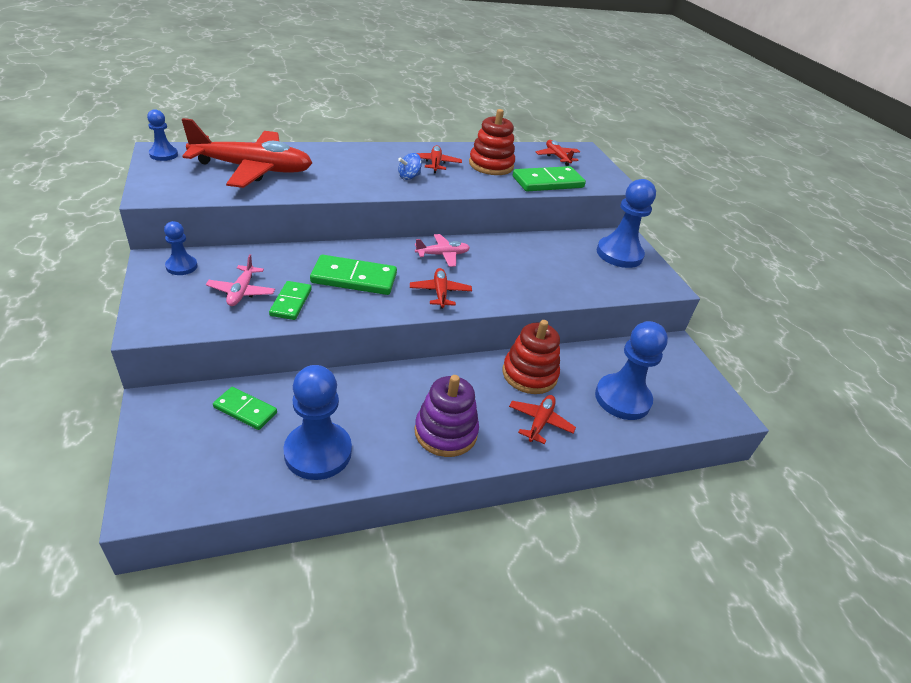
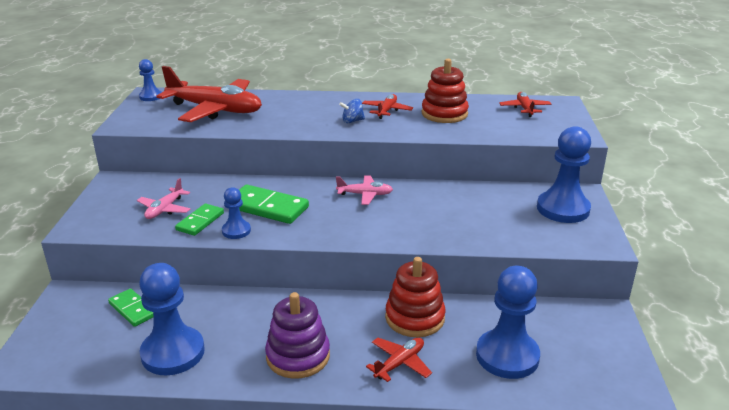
camera: 25 degrees right, 10 degrees down
(181, 266) = (129, 186): blue pawn -> blue pawn (236, 231)
(440, 293) = (341, 227): red plane -> none
(548, 182) = (496, 131): green domino -> none

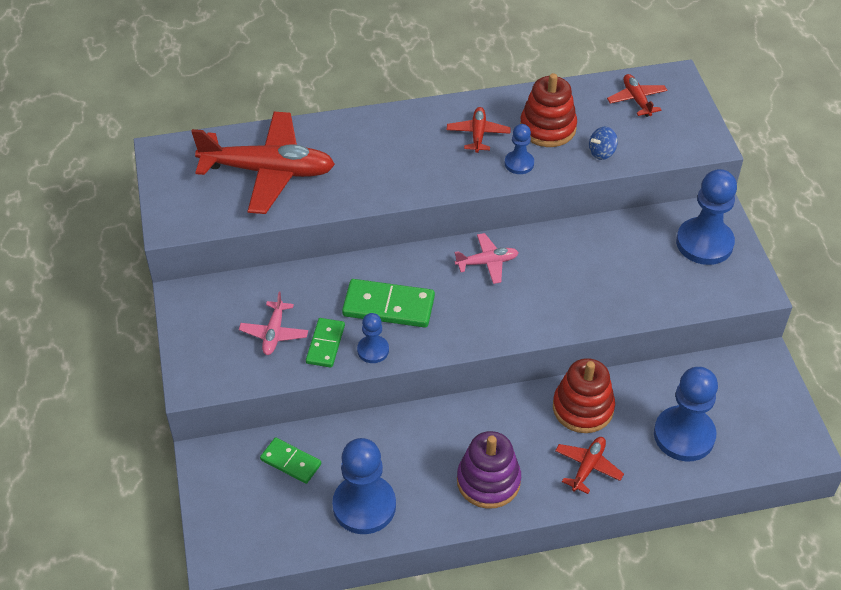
camera: 15 degrees left, 20 degrees up
(151, 97) = (169, 158): blue pawn -> blue pawn (519, 163)
(352, 121) = (446, 163): blue spinning top -> blue spinning top (601, 153)

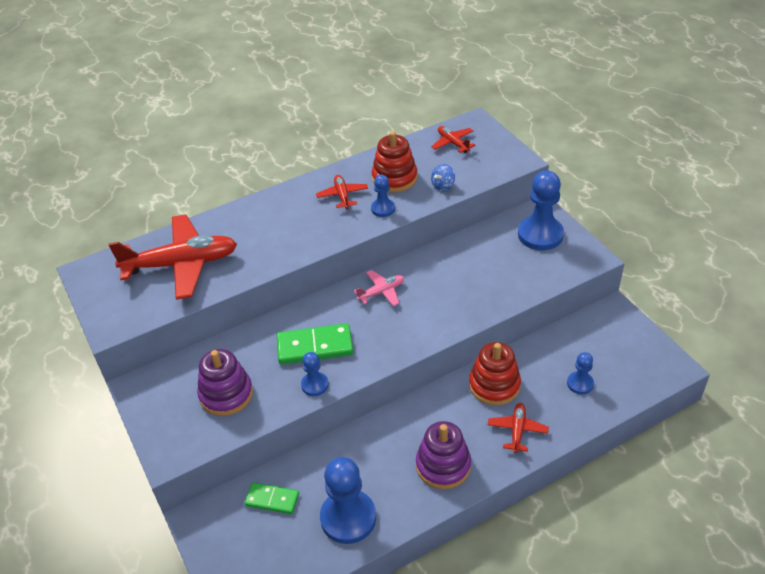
camera: 15 degrees left, 5 degrees down
(274, 333) = (226, 394): pink plane -> purple stacking toy
(325, 344) = (273, 391): green domino -> none
(684, 435) = (580, 383): blue pawn -> blue pawn, size x0.52

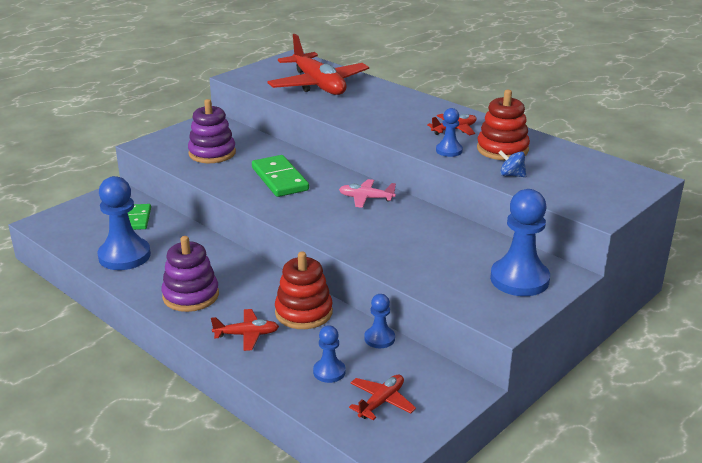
camera: 70 degrees right, 15 degrees down
(315, 385) = (234, 186): blue pawn -> blue pawn (379, 338)
(381, 292) = (366, 198): pink plane -> pink plane turned 150 degrees clockwise
(453, 143) = (593, 171): red plane -> red plane (381, 402)

